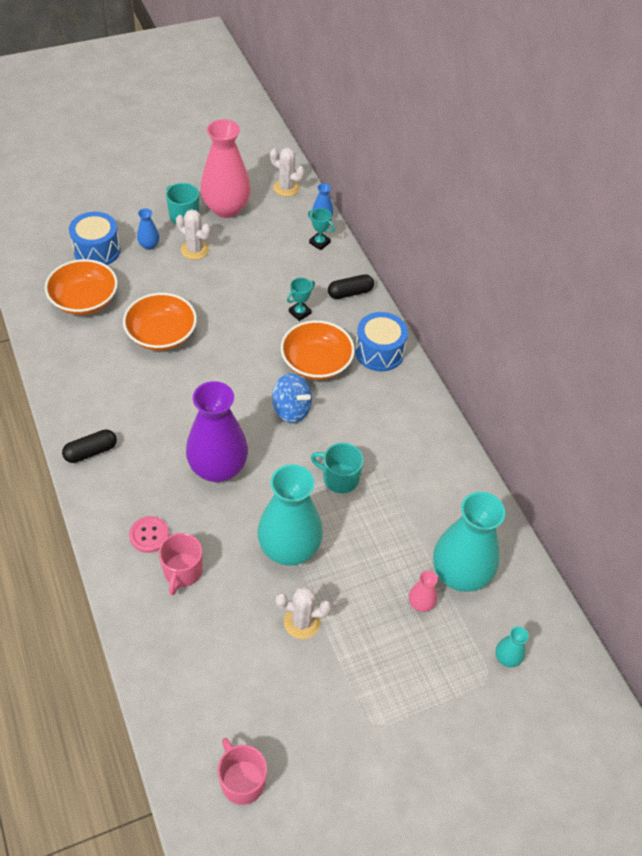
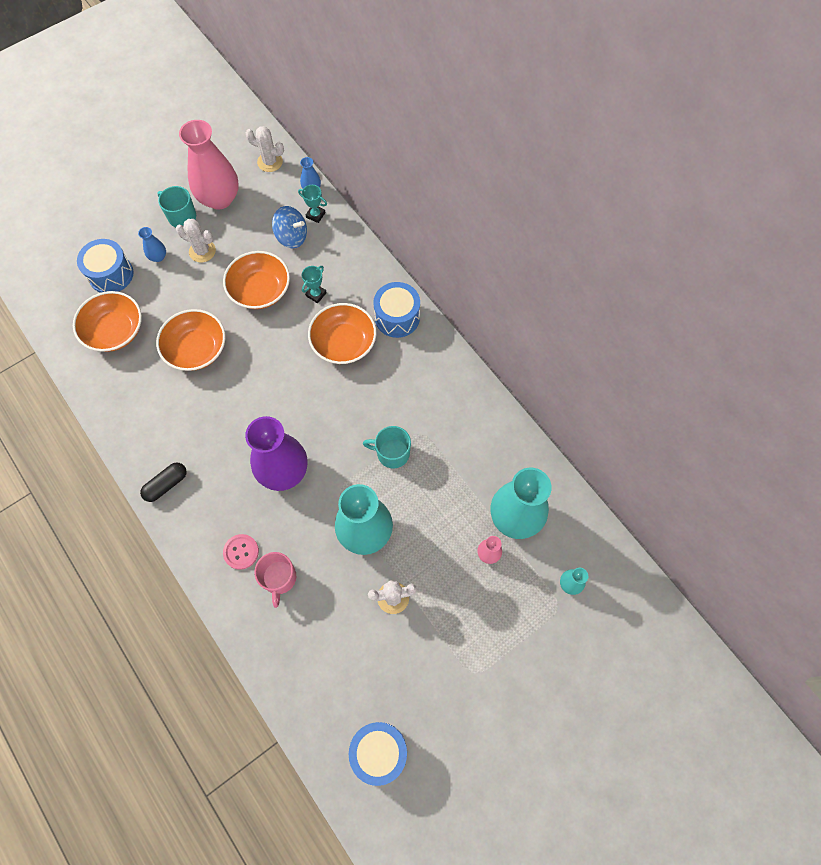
camera: 10 degrees left, 15 degrees up
(242, 780) = (379, 752): pink mug -> blue drum
(243, 296) = (260, 290): none -> orange bowl
(291, 409) = (333, 396): blue spinning top -> blue spinning top (292, 237)
(350, 293) = (356, 262): black capsule -> none

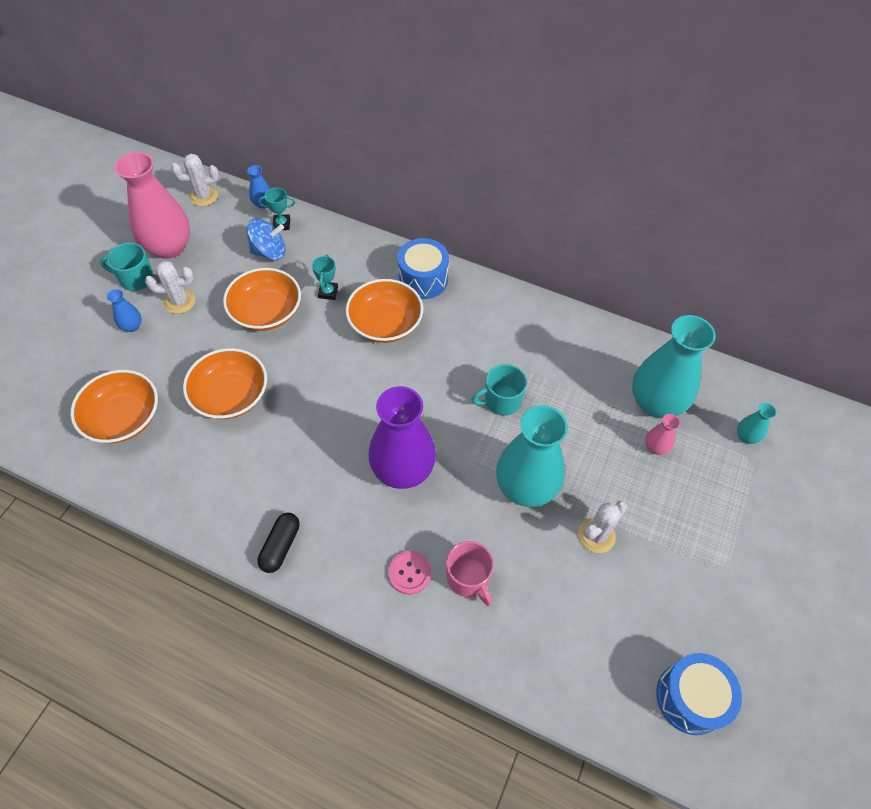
camera: 30 degrees left, 10 degrees down
(111, 274) = (85, 365): blue drum -> none

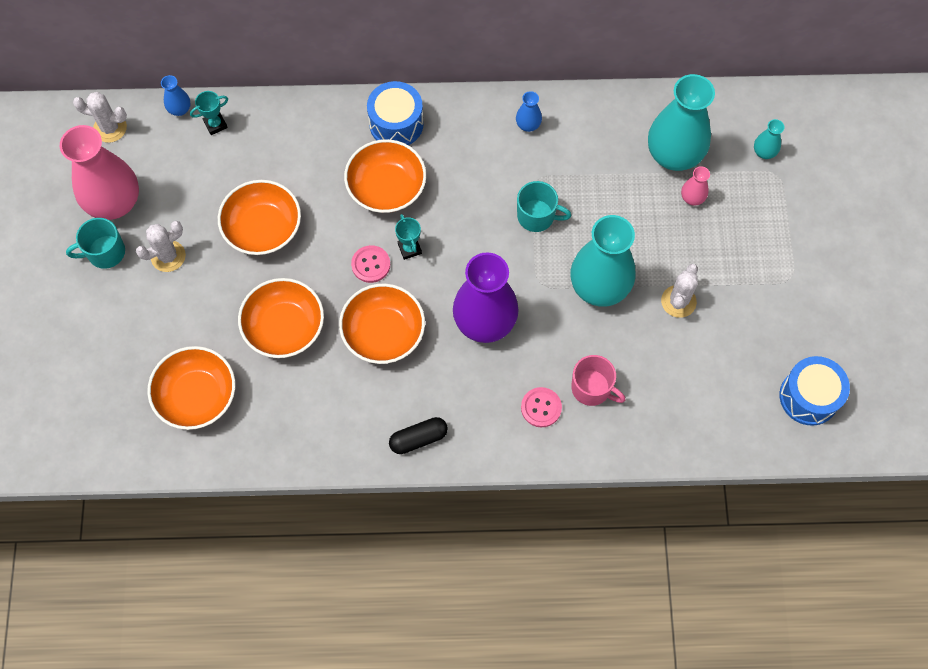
camera: 25 degrees left, 10 degrees up
(132, 326) = (138, 303): blue vase -> blue vase (528, 125)
(203, 196) = (110, 128): white cactus -> white cactus turned 45 degrees clockwise
(269, 252) = (223, 162): blue spinning top -> none
(280, 546) = (418, 439): black capsule -> black capsule turned 75 degrees clockwise
(309, 438) = (383, 332): none -> orange bowl
(328, 292) = (311, 179): turquoise trophy -> turquoise trophy (409, 248)
(334, 378) = (371, 264): none -> pink button
(501, 401) = (537, 216): turquoise mug -> turquoise mug turned 120 degrees counterclockwise

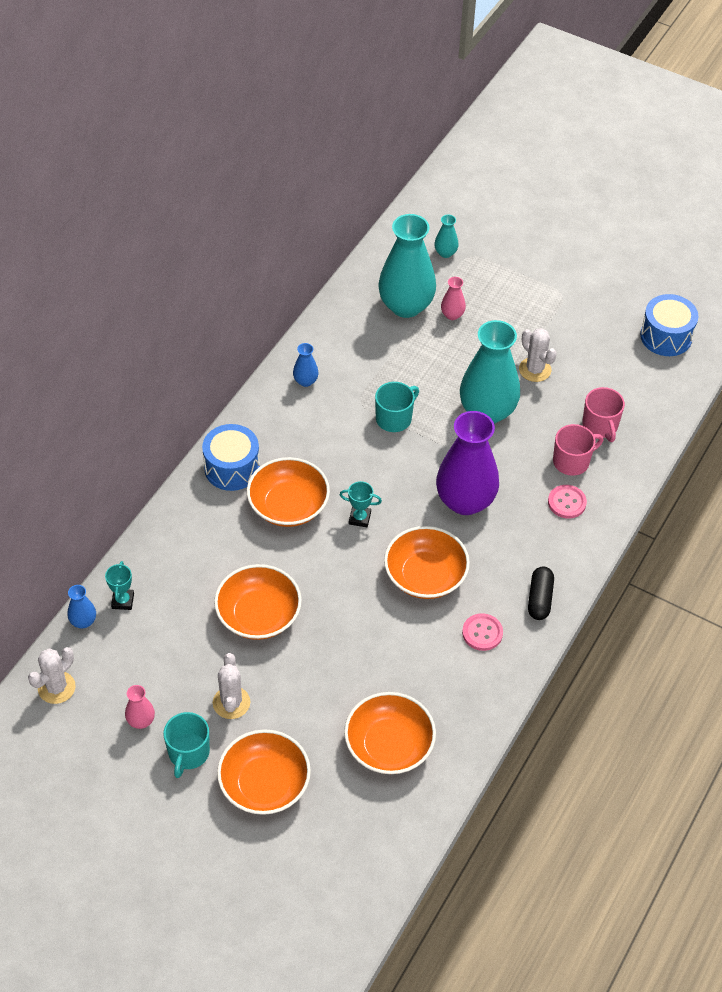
camera: 60 degrees left, 15 degrees down
(114, 203) = (141, 721): pink vase -> pink vase, size x0.43
(284, 327) = (368, 645): orange bowl -> orange bowl (264, 784)
(371, 264) = (354, 553): pink button -> pink button (482, 633)
(652, 392) = (600, 426): none -> pink mug

